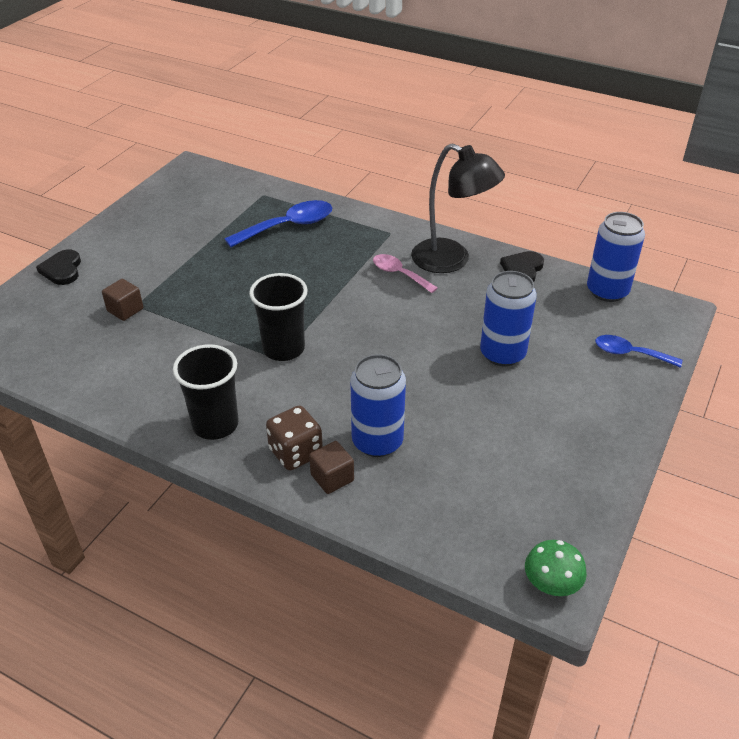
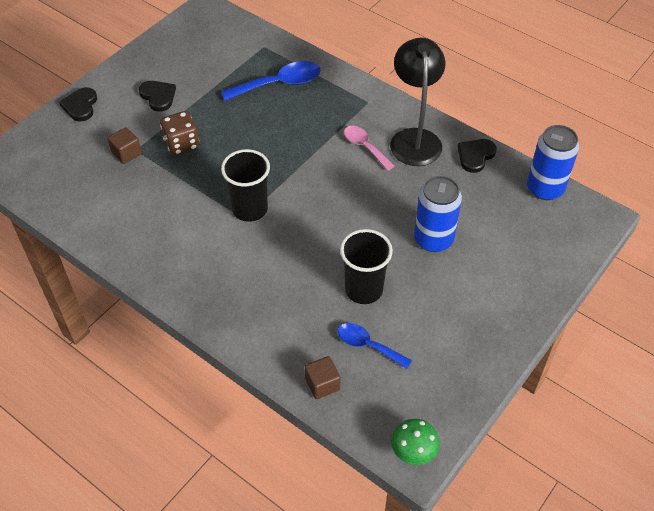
camera: 10 degrees right, 10 degrees up
(153, 251) = (158, 96): none -> black heart
(215, 424) = (181, 273): black cup -> black cup (363, 290)
(295, 453) = (240, 307): brown dice -> brown dice (181, 144)
(332, 478) = (264, 334): brown cube -> brown cube (322, 384)
(377, 441) = (307, 307): blue can -> none
(451, 260) = (414, 138): black lamp -> black lamp turned 135 degrees counterclockwise
(630, 354) = (544, 254): blue spoon -> blue spoon (367, 345)

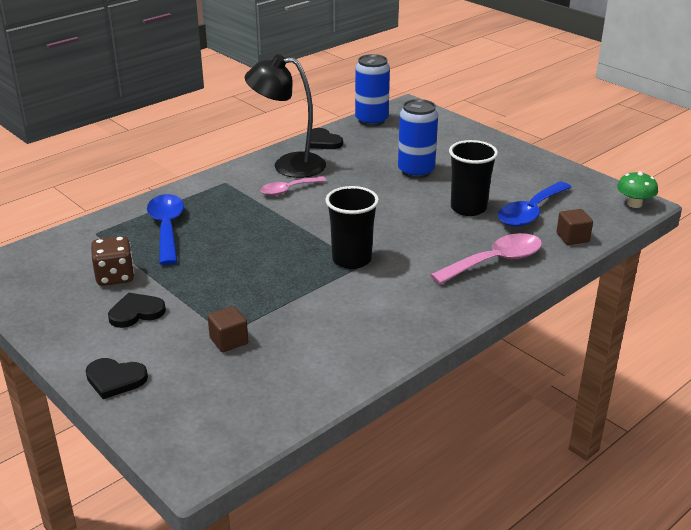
camera: 80 degrees left, 20 degrees down
(181, 144) = (232, 298): brown dice -> brown dice (115, 276)
(264, 317) = (495, 261): none -> pink spoon
(367, 345) = (530, 212): blue spoon -> blue spoon, size x1.59

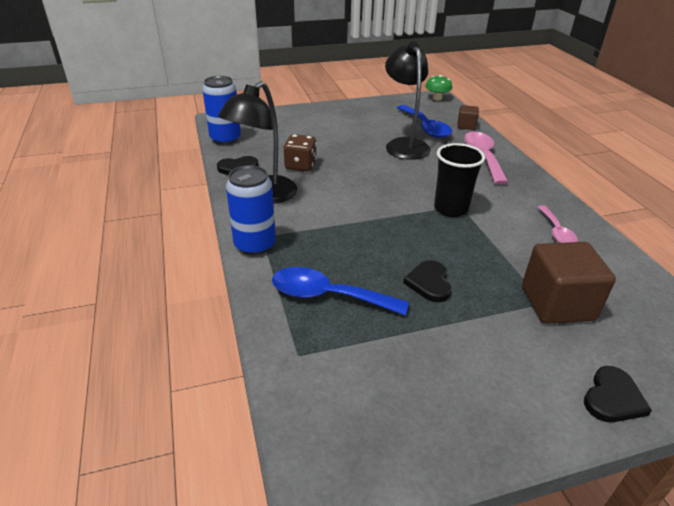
camera: 65 degrees left, 5 degrees up
(115, 276) = (408, 357): brown dice -> brown dice (300, 165)
(136, 312) = (489, 355): black heart -> black heart (429, 283)
(229, 341) = (557, 303): brown cube -> brown cube, size x1.97
(288, 190) = (311, 207): pink spoon -> pink spoon (556, 232)
(416, 171) = (331, 146): blue can -> blue can (255, 245)
(468, 208) = (404, 144): black cup -> black lamp

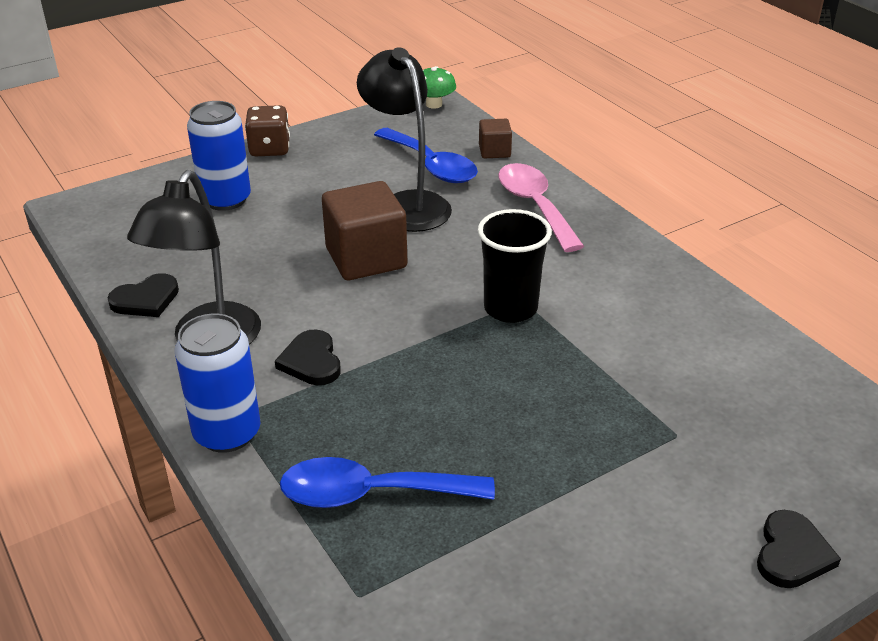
camera: 15 degrees left, 0 degrees up
(225, 139) = (100, 245): blue can -> blue can (225, 199)
(300, 165) = (250, 274): brown dice -> brown dice (269, 149)
(429, 283) = (512, 440): black heart -> black heart (311, 361)
(556, 232) = (671, 318): pink spoon -> none
(557, 303) = (695, 433): brown cube -> brown cube (366, 258)

